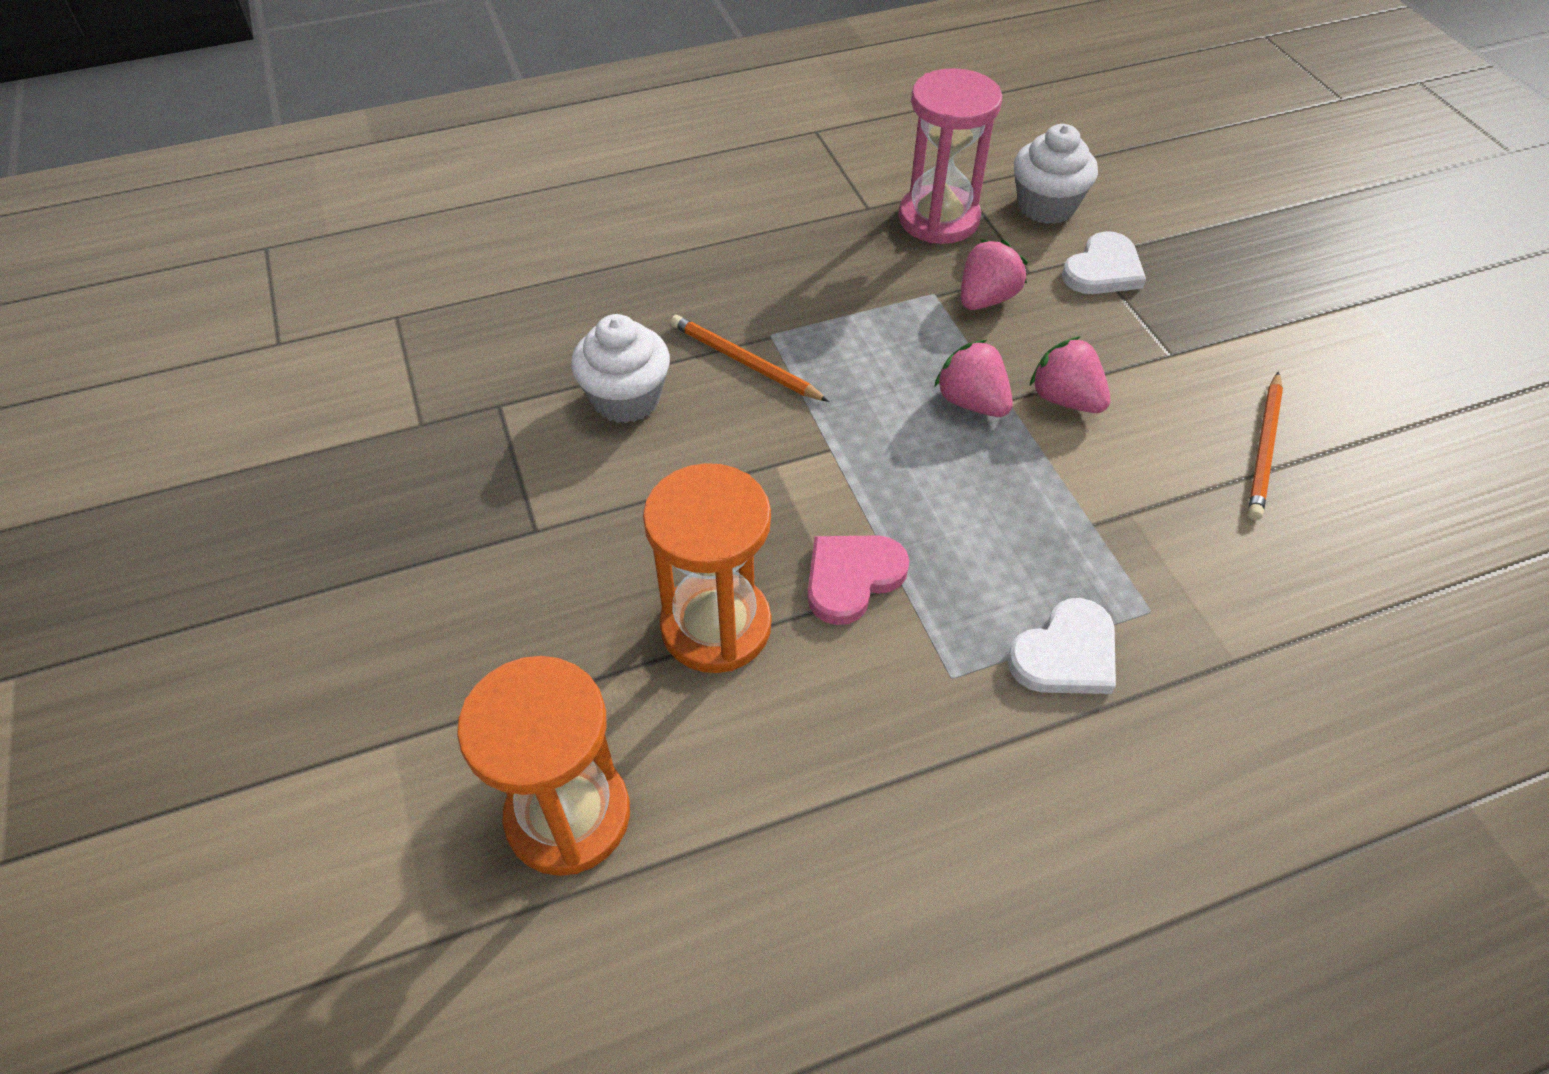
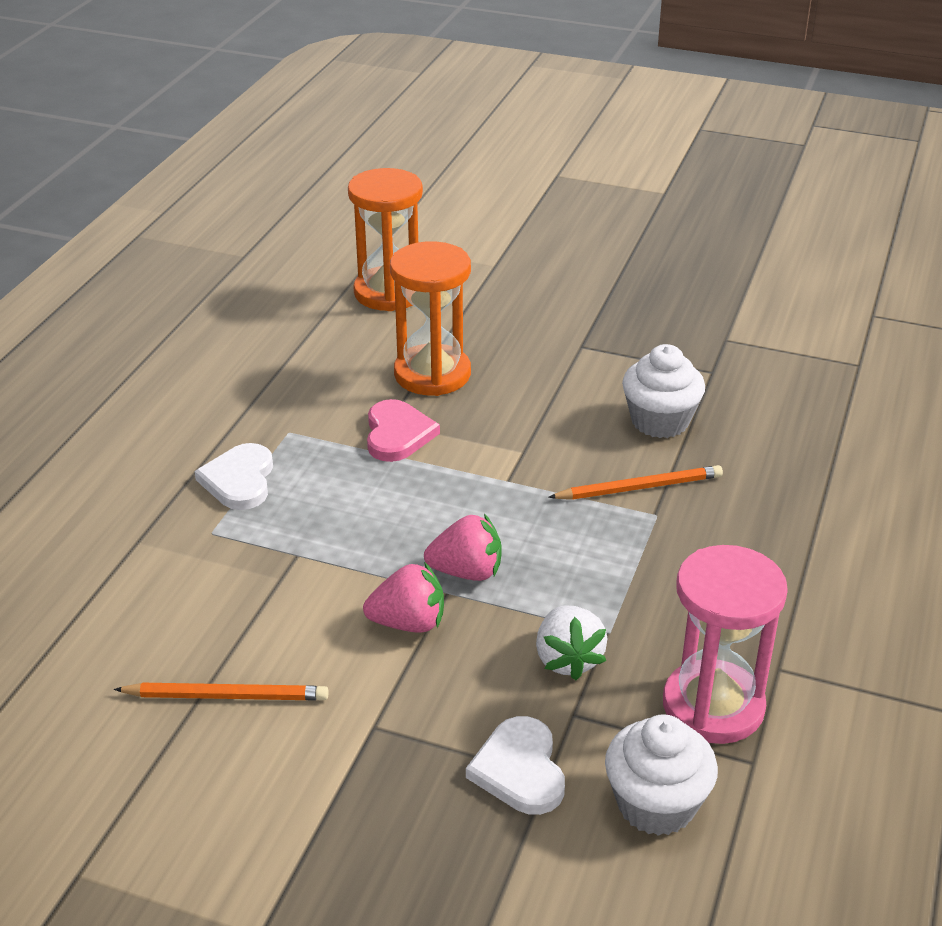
camera: 130 degrees right, 15 degrees down
(986, 299) = (568, 659): pink strawberry -> white strawberry
(1264, 448) = (226, 696): orange pencil -> orange pencil turned 120 degrees clockwise

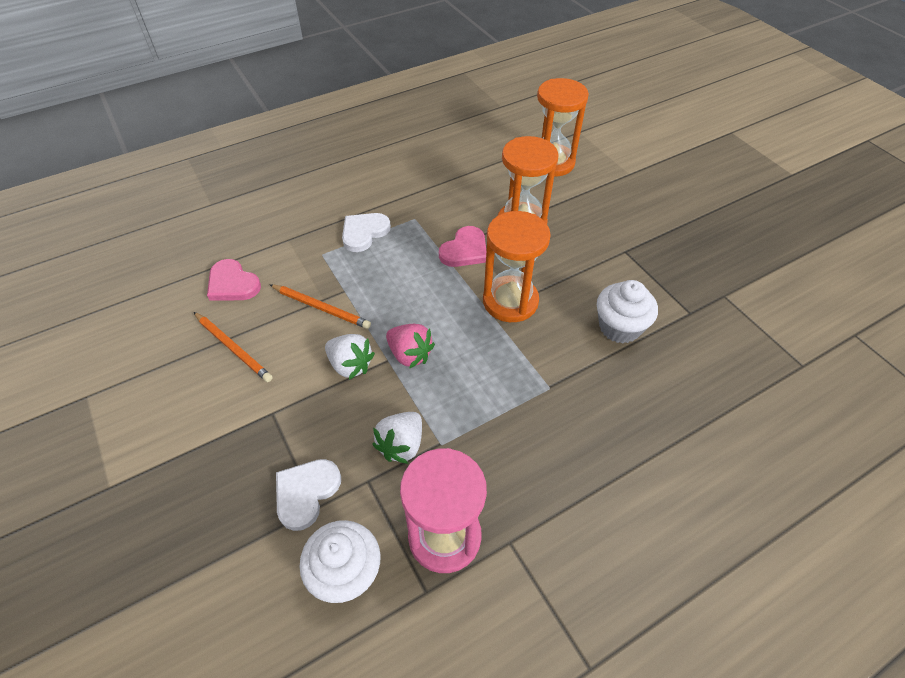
camera: 40 degrees right, 15 degrees up
(124, 631) = (232, 284): none -> pink heart
(408, 623) = (350, 365): pink strawberry -> white strawberry
(516, 458) = (510, 301): none -> orange hourglass
(639, 487) = (559, 363): orange pencil -> orange pencil (321, 308)

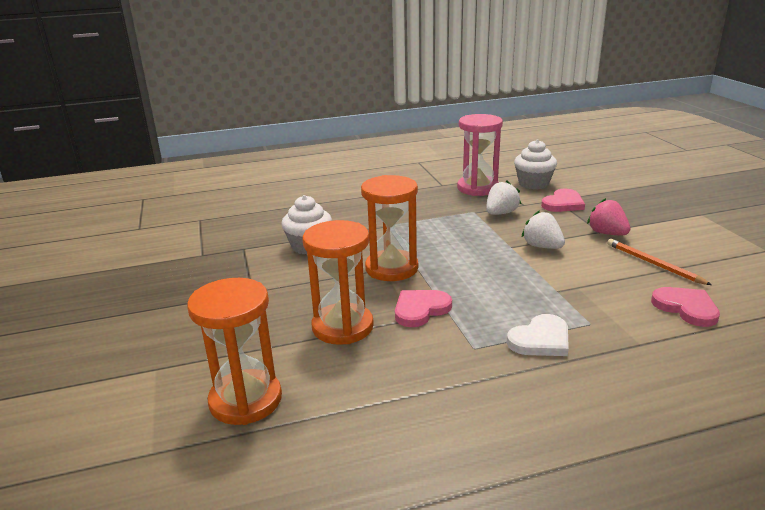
camera: 165 degrees left, 25 degrees down
(306, 493) = (563, 203): white heart -> pink heart
(321, 308) = (577, 281): orange pencil -> none
(410, 354) = (491, 247): pink strawberry -> pink strawberry (607, 233)

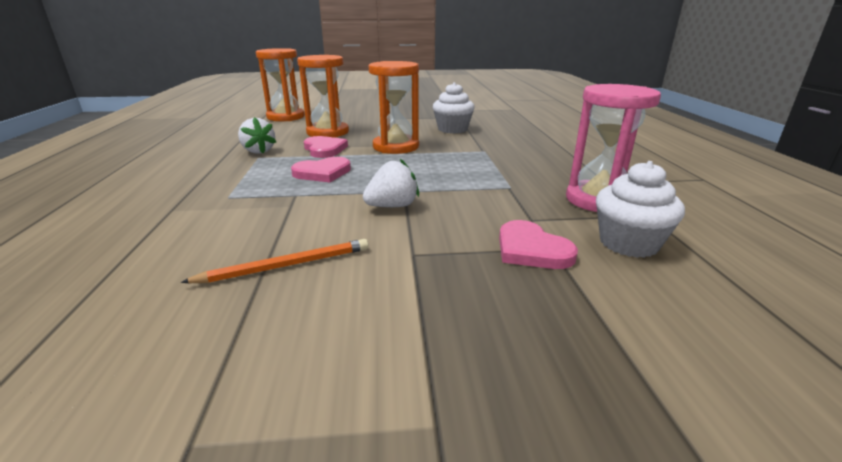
camera: 100 degrees right, 0 degrees up
(501, 213) = (501, 200): white strawberry -> white strawberry (258, 151)
(540, 340) = (236, 176): white heart -> none
(607, 233) = (402, 257): pink strawberry -> none
(686, 308) = (177, 252): pink heart -> pink heart (323, 173)

